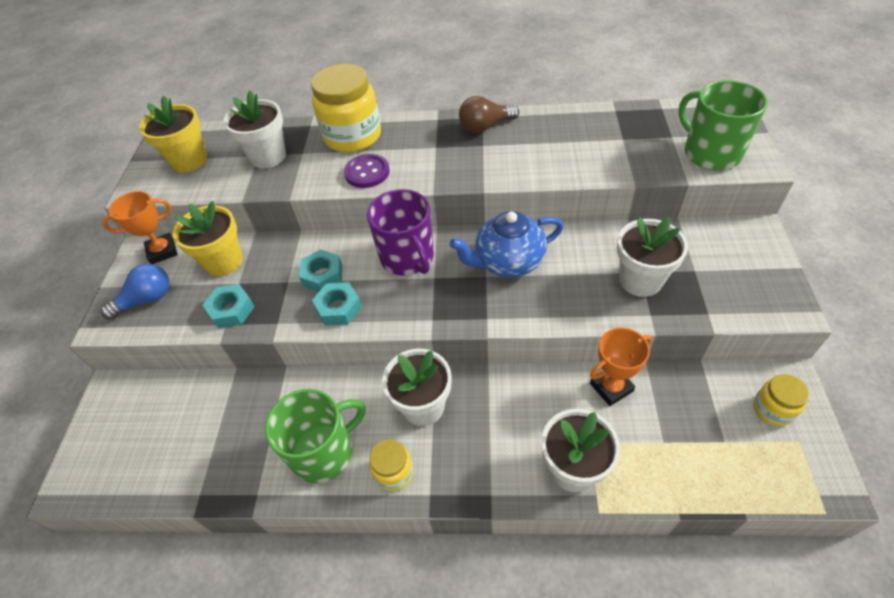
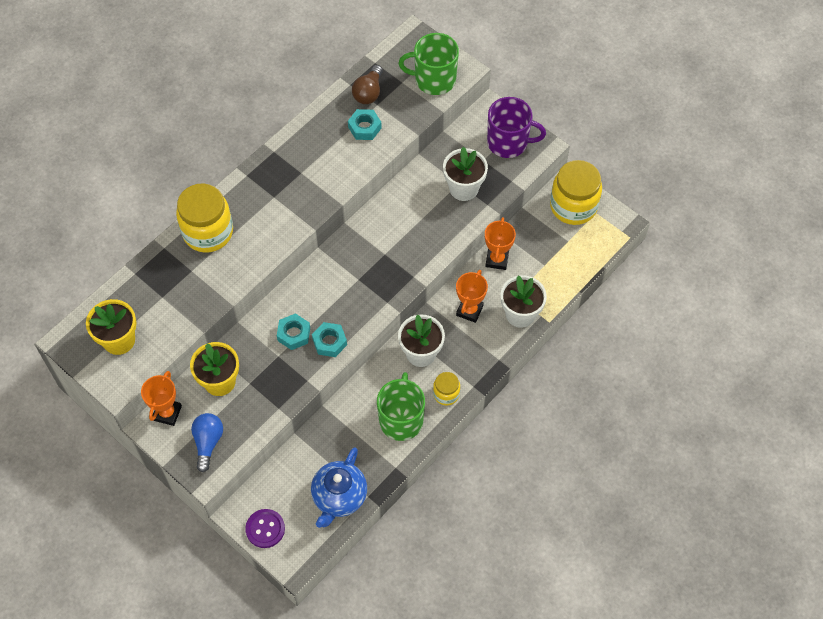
camera: 55 degrees left, 10 degrees up
(231, 310) = (270, 399): turquoise nut -> turquoise nut (364, 128)
(268, 156) = (172, 292): white flower pot -> none
(367, 172) = (255, 249): purple button -> purple button (265, 529)
(408, 257) = (328, 281): purple mug -> purple mug (508, 142)
(485, 126) = (285, 157): brown light bulb -> brown light bulb (368, 92)
(508, 262) = (386, 235): blue teapot -> blue teapot (339, 497)
(521, 411) = (469, 310): none -> orange trophy
(772, 409) = (573, 206): yellow jar -> yellow jar, size x1.95

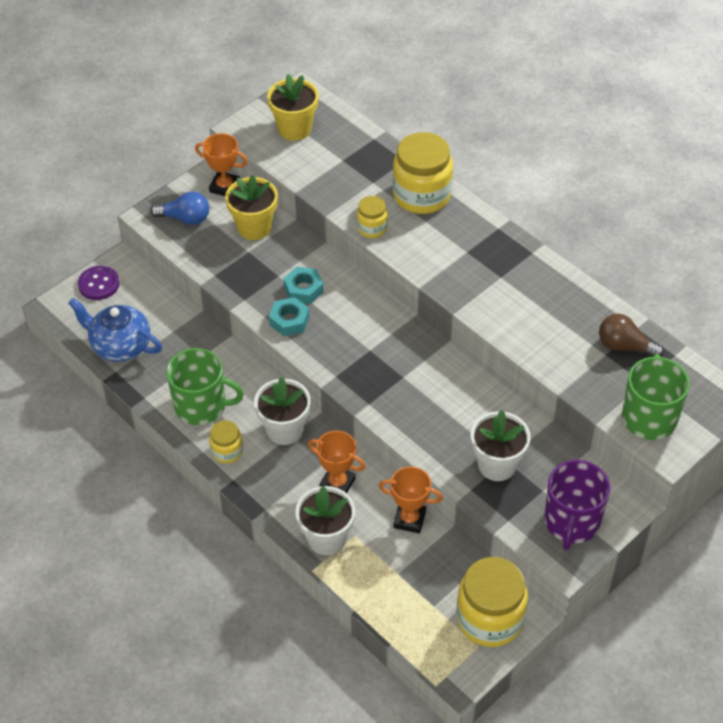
camera: 95 degrees right, 10 degrees down
(247, 268) = (372, 228): none -> yellow jar
(364, 128) = (568, 340): turquoise nut -> none

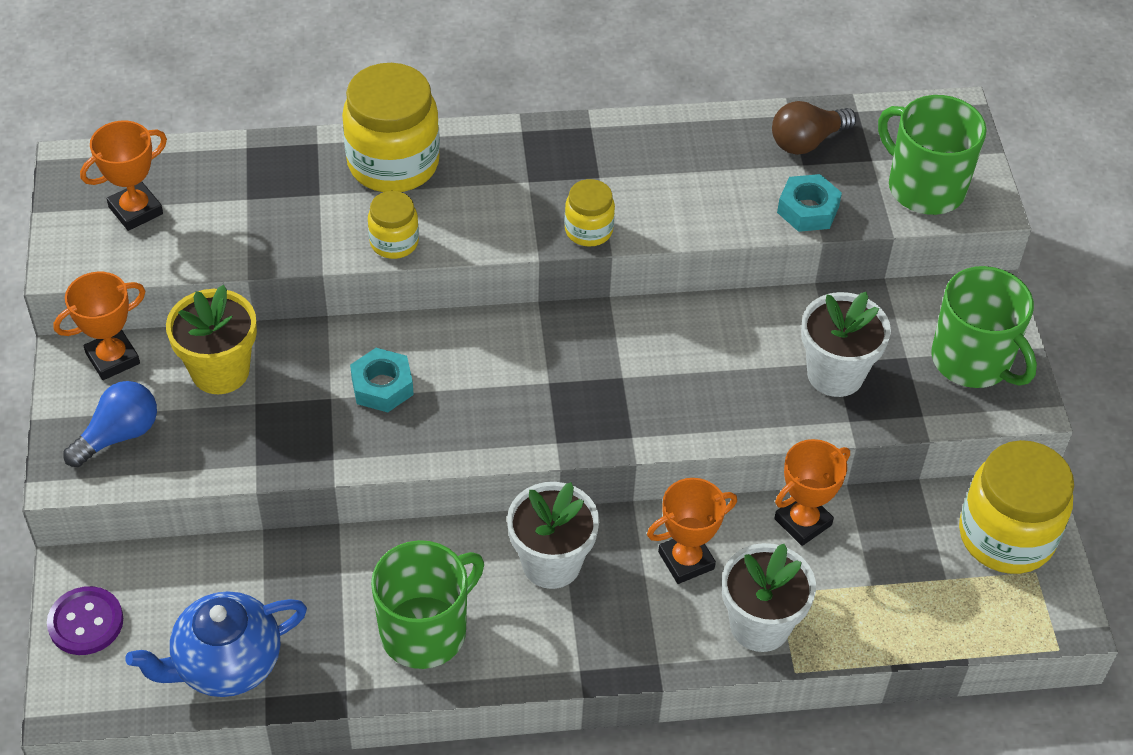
camera: 55 degrees left, 0 degrees up
(227, 451) = (527, 648): yellow jar -> yellow jar (588, 230)
(289, 320) = (419, 433): turquoise nut -> turquoise nut (808, 209)
(294, 129) = (136, 210): yellow flower pot -> orange trophy
(571, 522) = (972, 360): purple mug -> green mug

